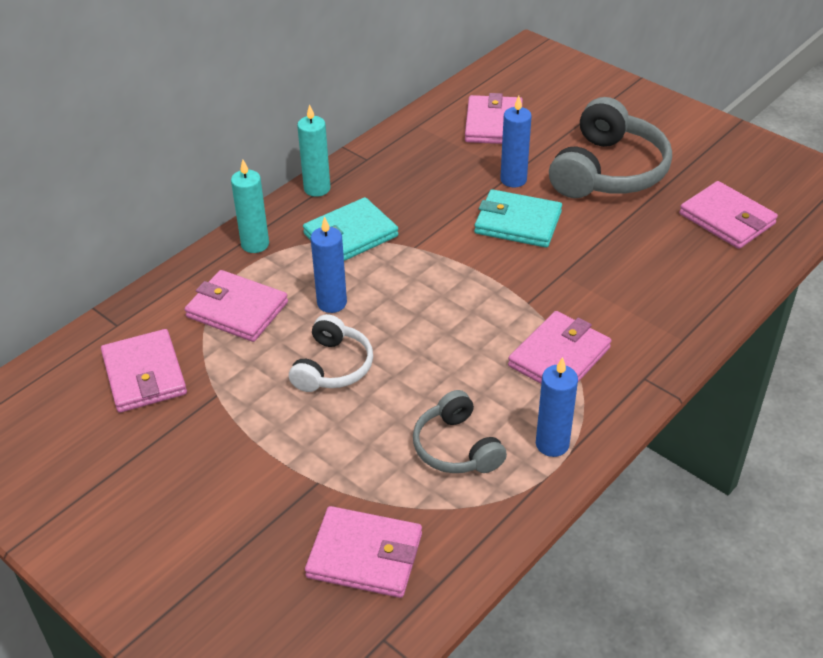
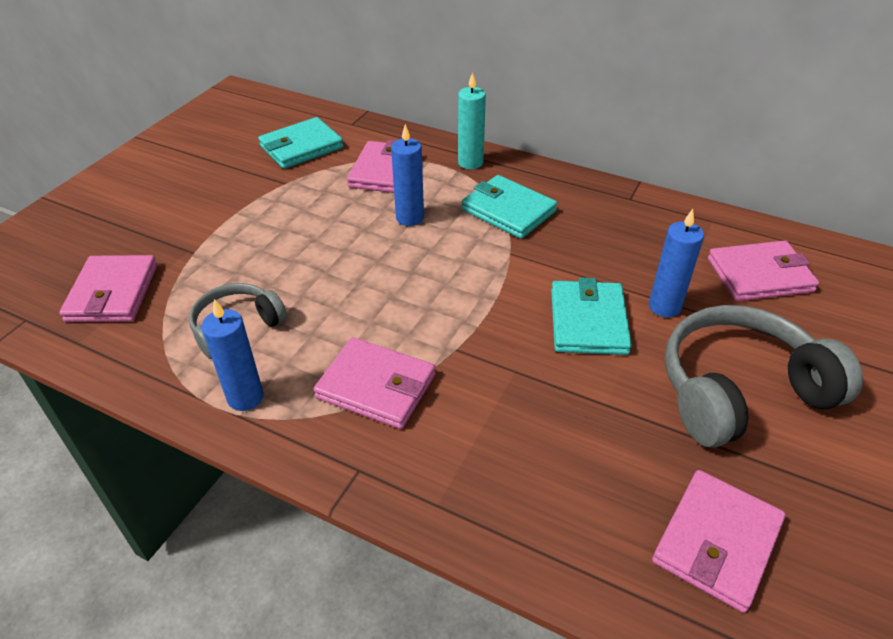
camera: 75 degrees right, 0 degrees up
(144, 374) = (301, 147): pink wallet -> turquoise wallet
(317, 189) = (565, 179): turquoise candle -> none
(332, 367) = (328, 234): white headphones -> none
(608, 171) = (740, 391): grey headphones -> grey headphones turned 150 degrees clockwise

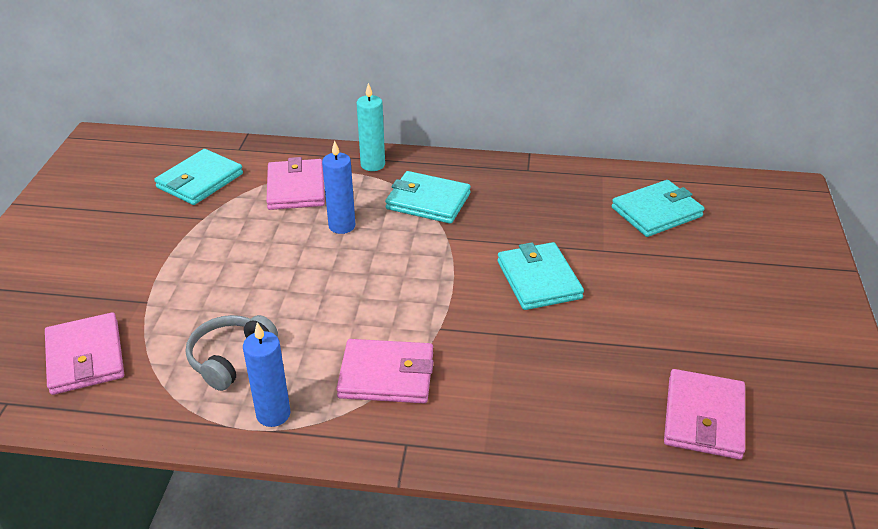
camera: 20 degrees left, 5 degrees down
(664, 306) = (594, 254): blue candle -> none
(740, 391) = (677, 305): grey headphones -> none
(759, 275) = (656, 212): pink wallet -> turquoise wallet

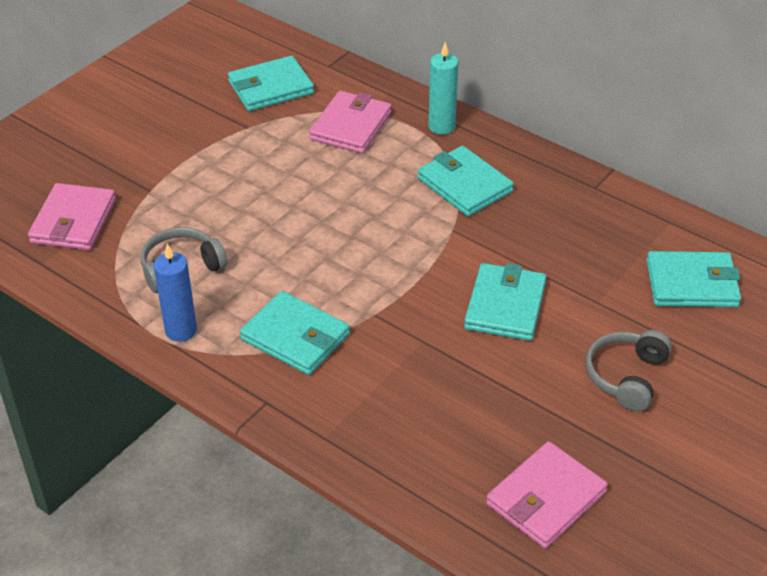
camera: 30 degrees right, 5 degrees up
(342, 226) = (363, 181): blue candle -> none
(386, 375) = (295, 337): pink wallet -> turquoise wallet
(674, 296) = (626, 376): none -> grey headphones

